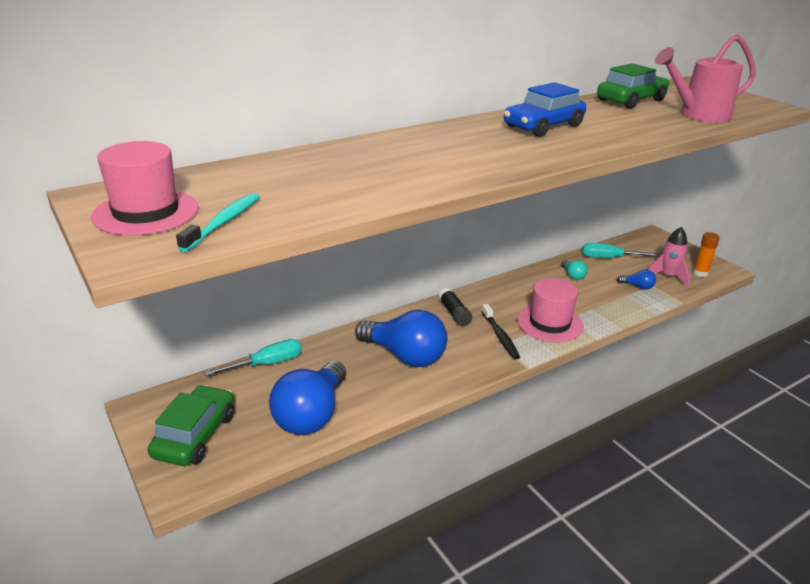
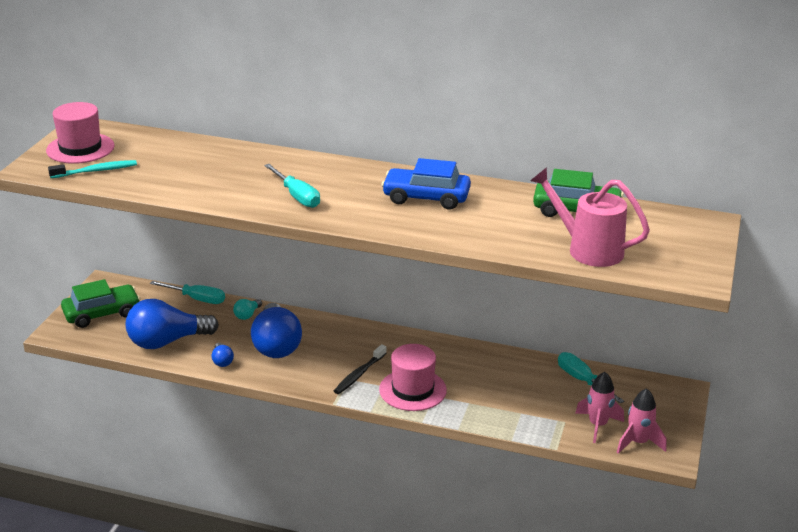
camera: 50 degrees right, 0 degrees up
(454, 313) = (362, 341): black glue stick -> none
(465, 161) = (297, 196): none -> turquoise screwdriver
(573, 275) = (514, 373): turquoise light bulb -> turquoise light bulb (247, 315)
(637, 286) = (549, 414): blue light bulb -> blue light bulb (222, 361)
(700, 273) = (638, 442): orange glue stick -> pink rocket

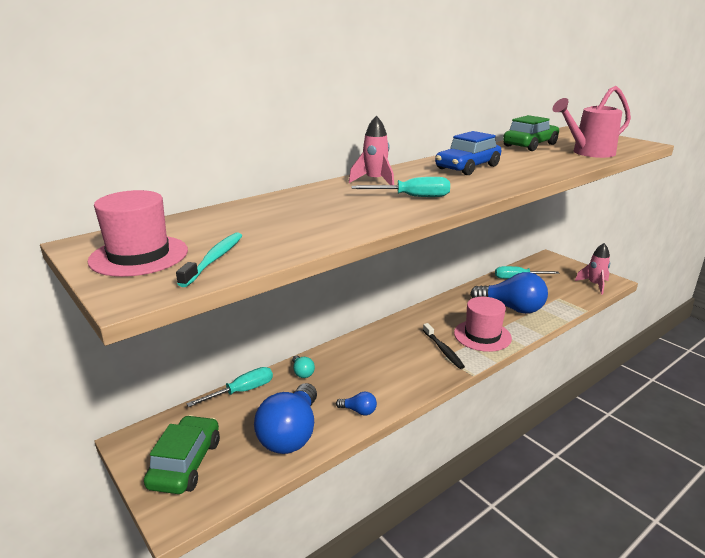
camera: 55 degrees left, 5 degrees down
(276, 345) = (364, 374): blue light bulb -> blue light bulb (511, 308)
(597, 425) = (569, 290): pink rocket -> pink rocket (375, 181)

